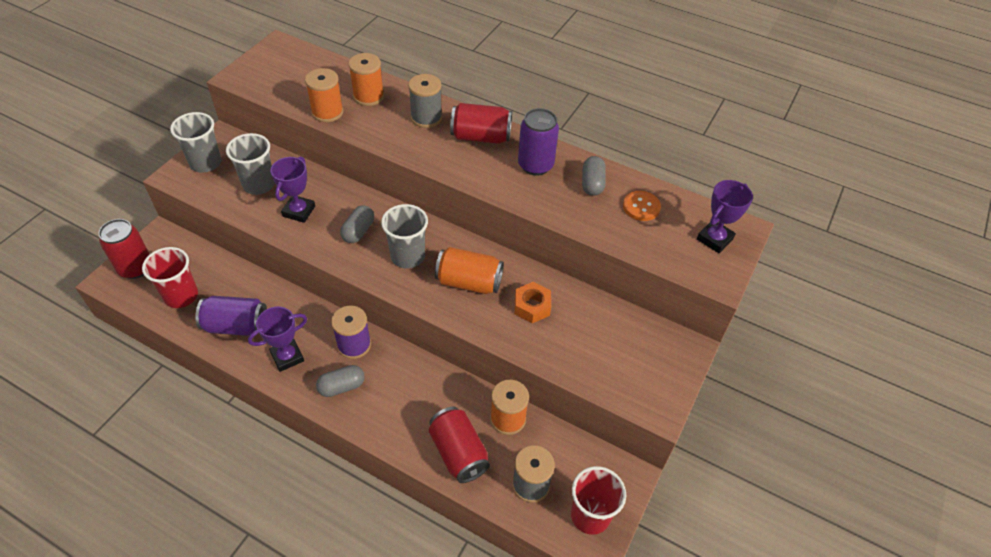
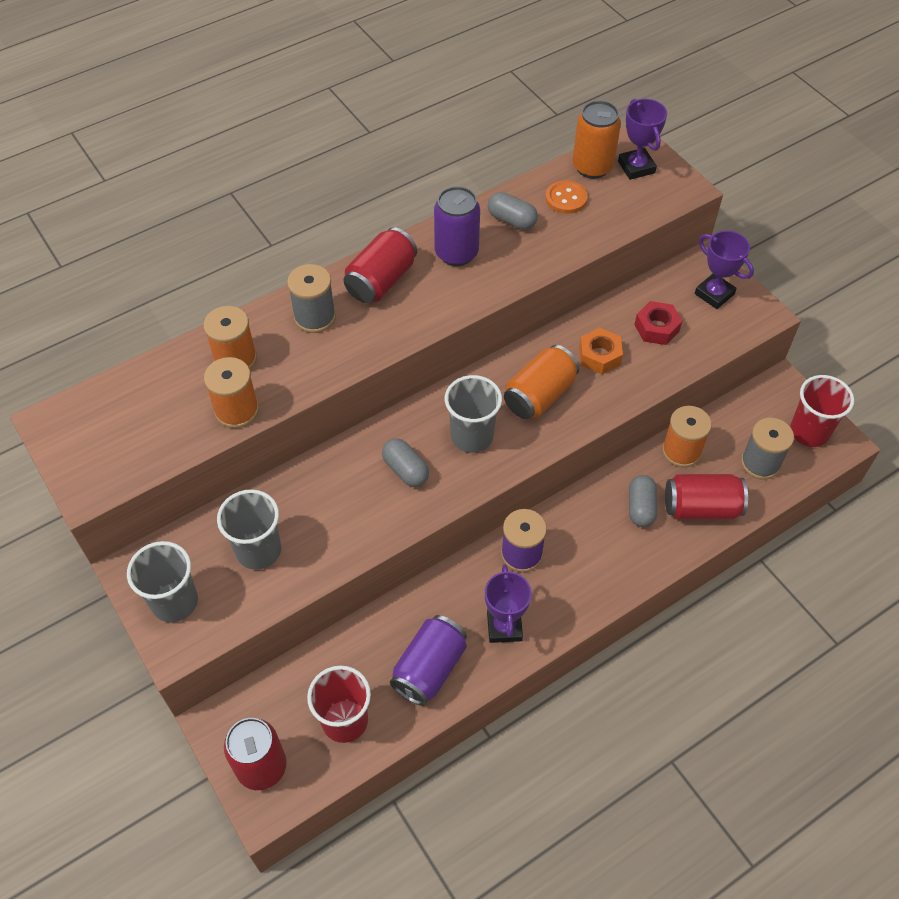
camera: 60 degrees left, 5 degrees up
(299, 211) = (335, 520): purple trophy -> purple trophy (714, 294)
(342, 386) = (572, 585): grey capsule -> grey capsule (640, 507)
(587, 335) = (656, 328): none -> red nut
(690, 212) = (592, 167): none -> orange can

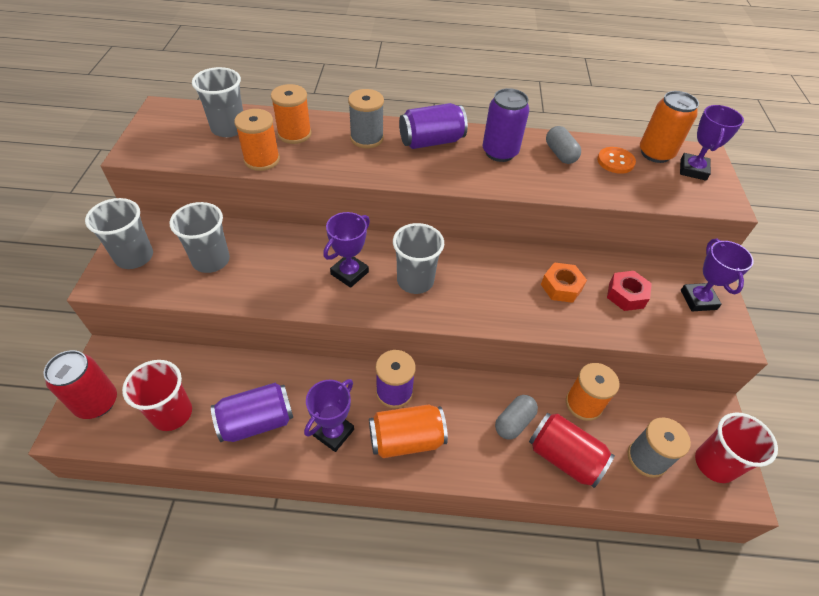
camera: 35 degrees right, 5 degrees down
(157, 397) = (228, 128): none -> grey cup
(381, 281) = (431, 141): red can -> purple can
(405, 470) = (349, 273): grey capsule -> purple trophy
(539, 395) = (490, 285): orange can -> orange can (406, 439)

